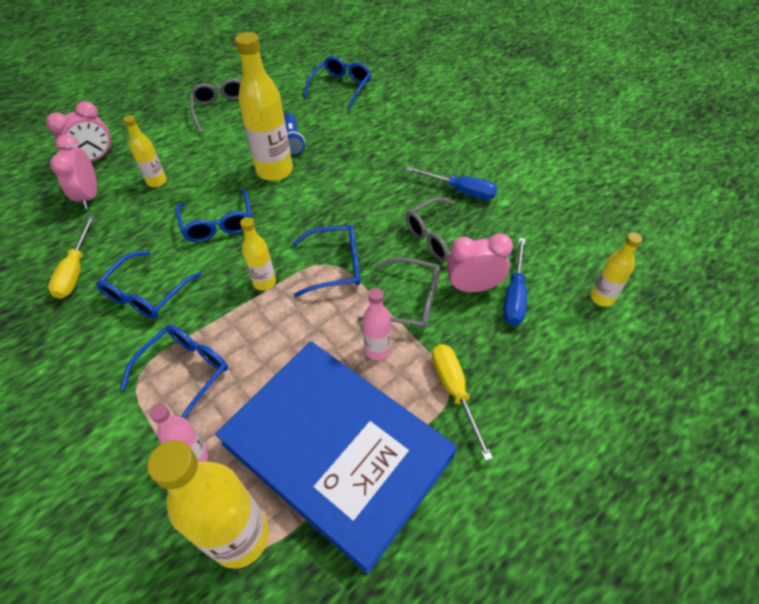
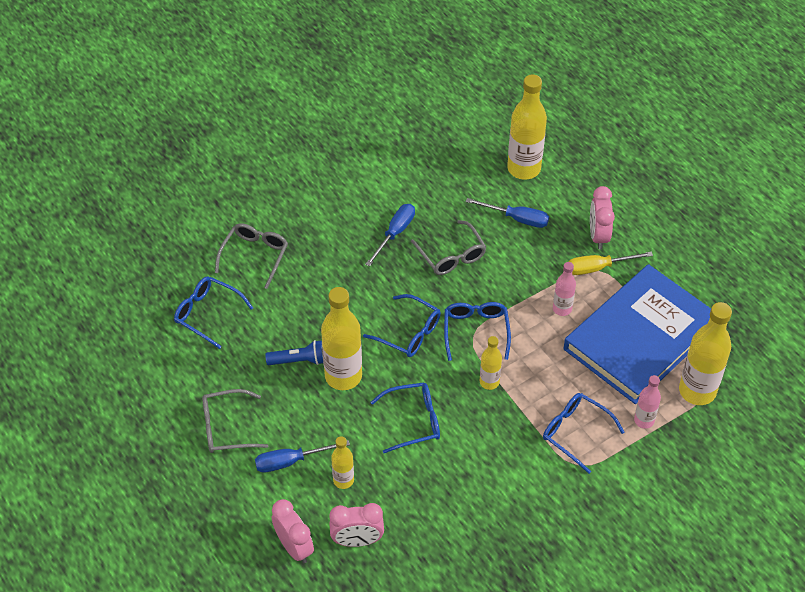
camera: 85 degrees left, 0 degrees up
(75, 270) = (461, 532): yellow screwdriver -> none
(147, 294) = (494, 470): blue glasses -> blue glasses (409, 333)
(183, 148) = (291, 461): none -> blue screwdriver
(409, 301) = (517, 284): grey glasses -> grey glasses (255, 256)
(473, 287) = (507, 242): pink clock -> pink clock (598, 236)
(602, 298) = (524, 168): yellow bottle -> yellow bottle, size x1.87

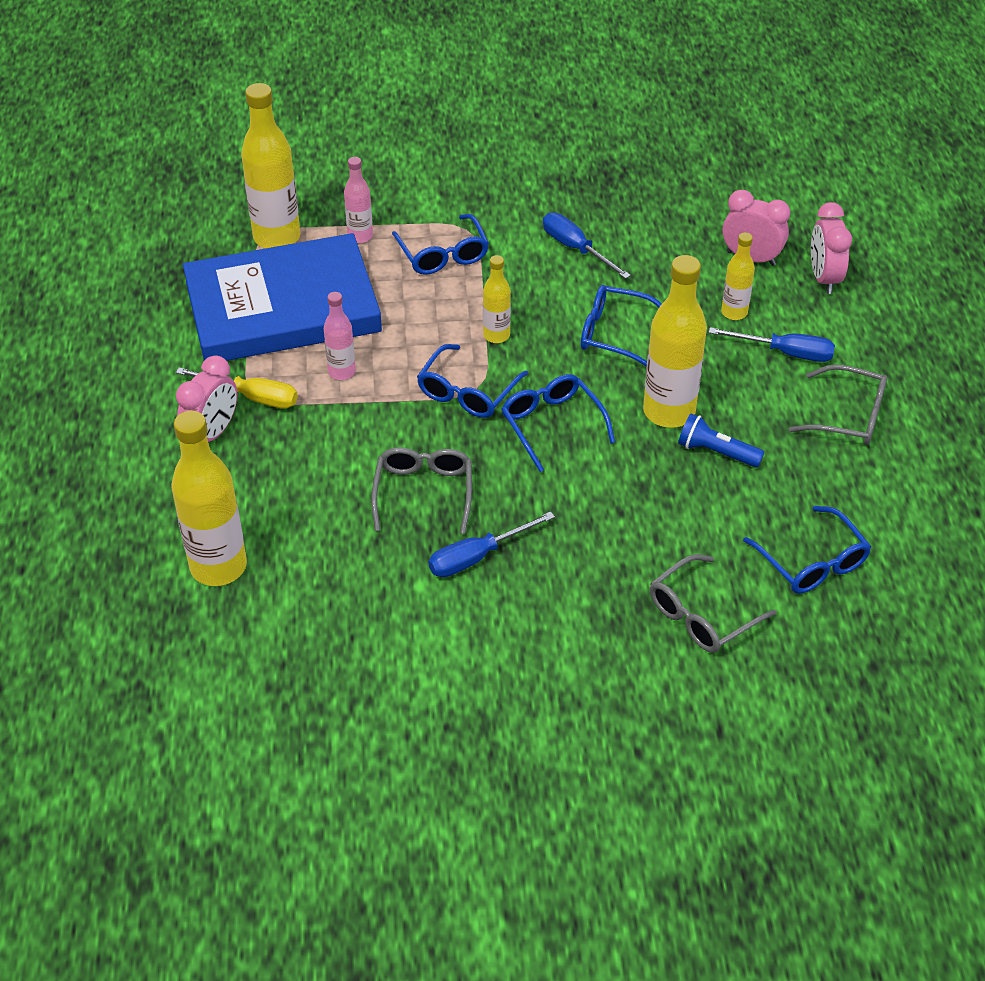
camera: 150 degrees left, 5 degrees down
(517, 218) = (294, 501): blue screwdriver -> blue screwdriver (575, 248)

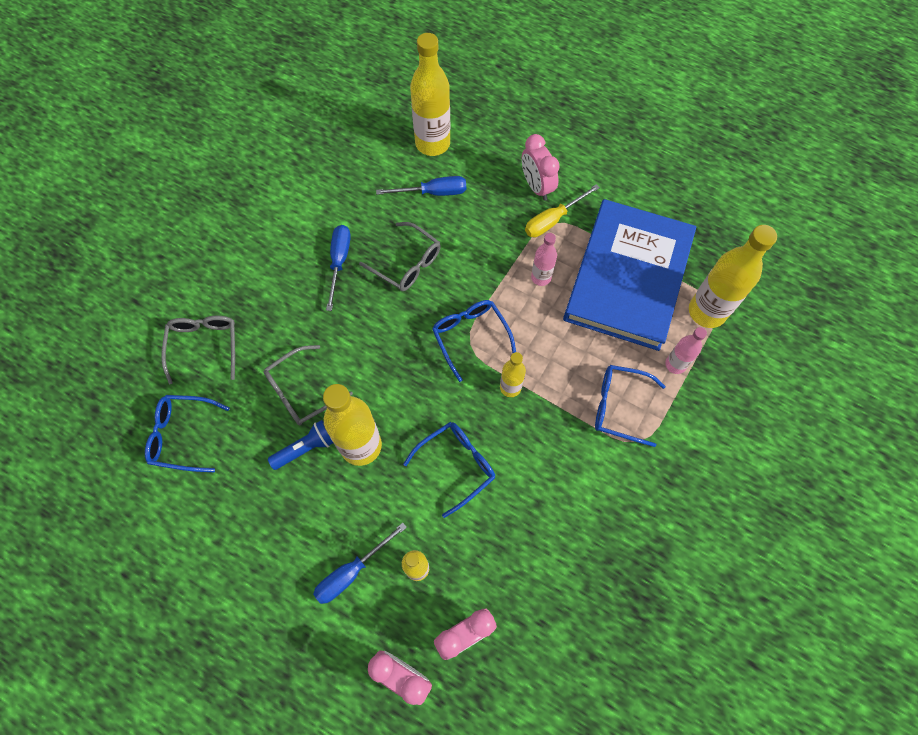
camera: 125 degrees right, 20 degrees up
(552, 425) = (405, 367): blue glasses -> none
(575, 248) = (565, 504): blue screwdriver -> blue screwdriver (433, 192)
(848, 416) = (264, 563): grey glasses -> grey glasses (302, 391)

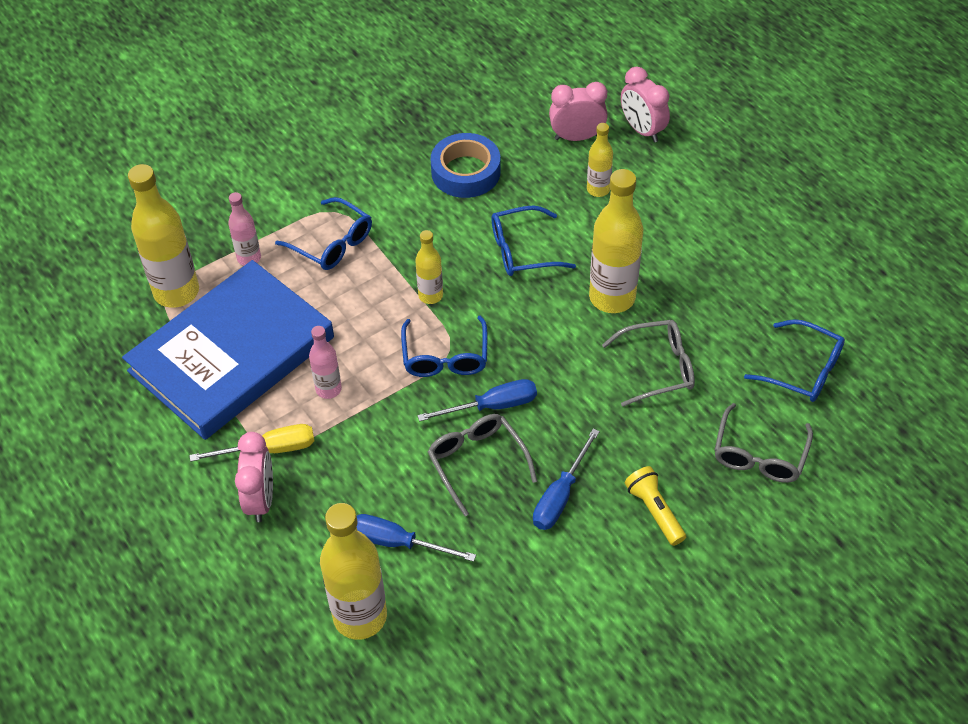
camera: 155 degrees left, 15 degrees down
(270, 275) = (654, 511): none -> yellow flashlight
(305, 448) = (671, 314): blue flashlight -> none
(351, 572) = (660, 206): blue screwdriver -> blue screwdriver (492, 406)
(550, 538) = (466, 172): none -> blue tape

